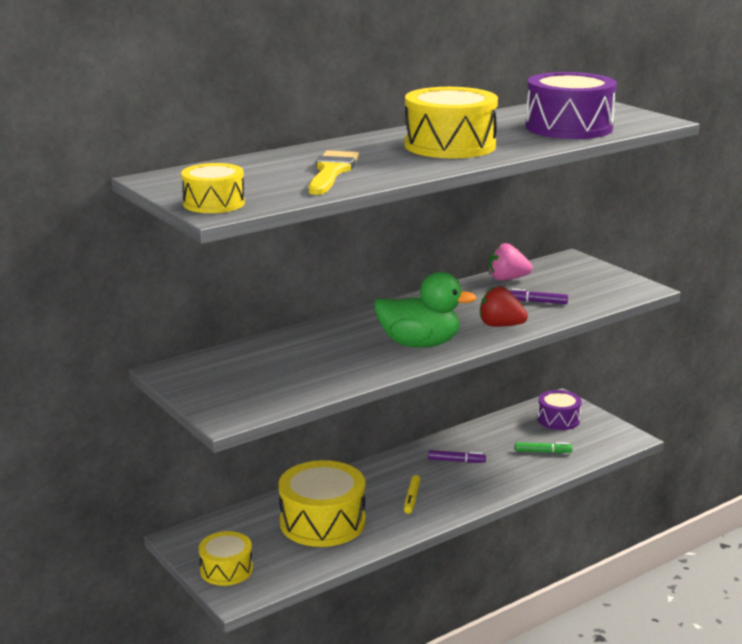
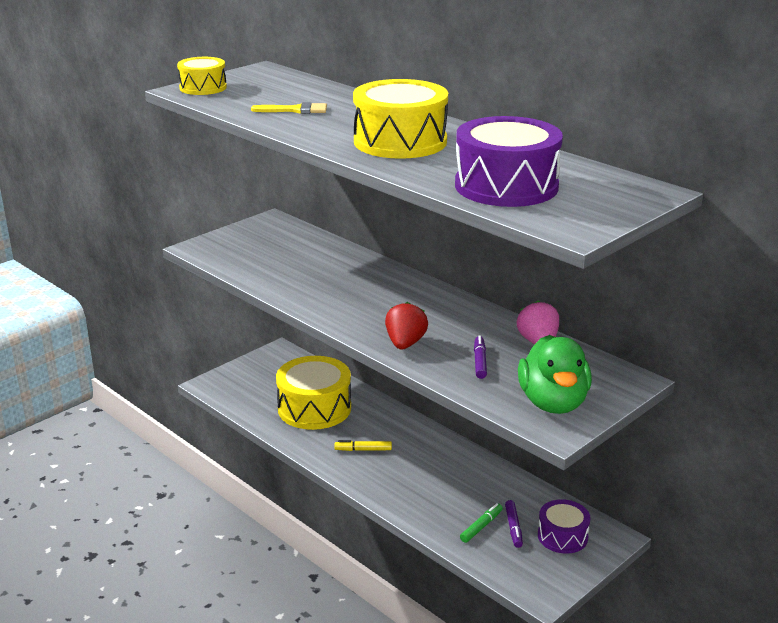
camera: 80 degrees right, 5 degrees up
(226, 569) = (241, 375): yellow drum -> none
(331, 172) = (295, 110): yellow brush -> yellow brush, size x0.66
(419, 344) = (348, 307): green duck -> green duck (553, 403)
(456, 461) = (441, 470): purple marker -> purple marker (513, 527)
(543, 452) = (481, 527): green marker -> green marker turned 135 degrees counterclockwise

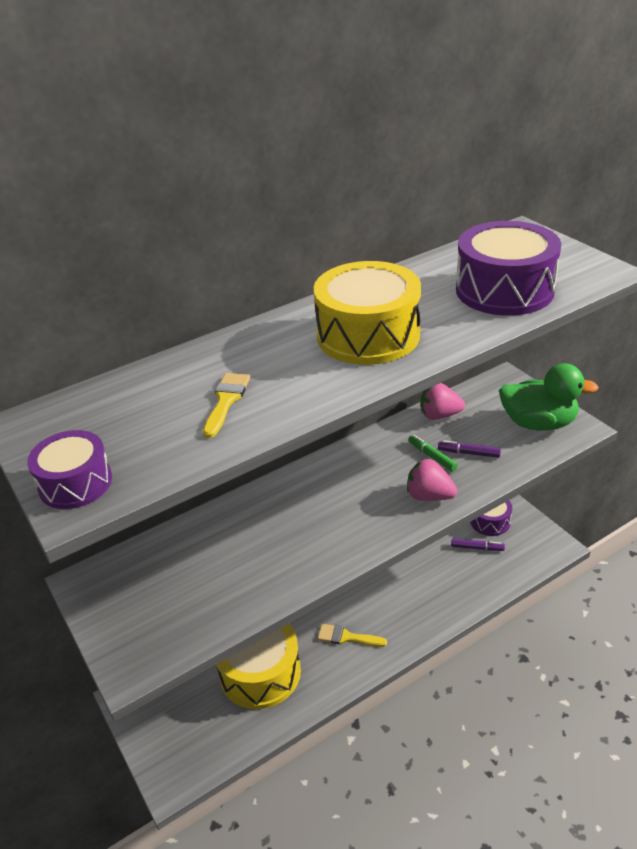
camera: 75 degrees left, 10 degrees up
(203, 87) = (75, 483): yellow drum -> purple drum
(363, 450) = (346, 637): yellow marker -> yellow brush
(405, 343) = (429, 496): red strawberry -> pink strawberry
(481, 527) = (474, 568): green marker -> green marker (432, 456)

